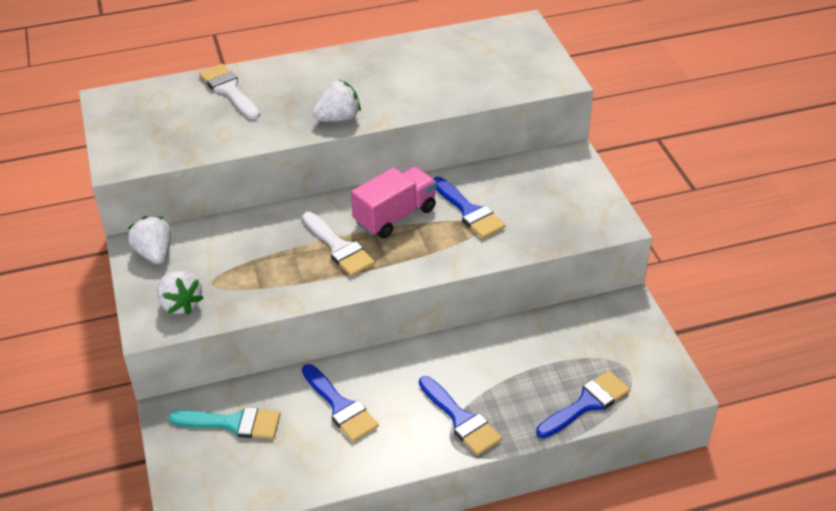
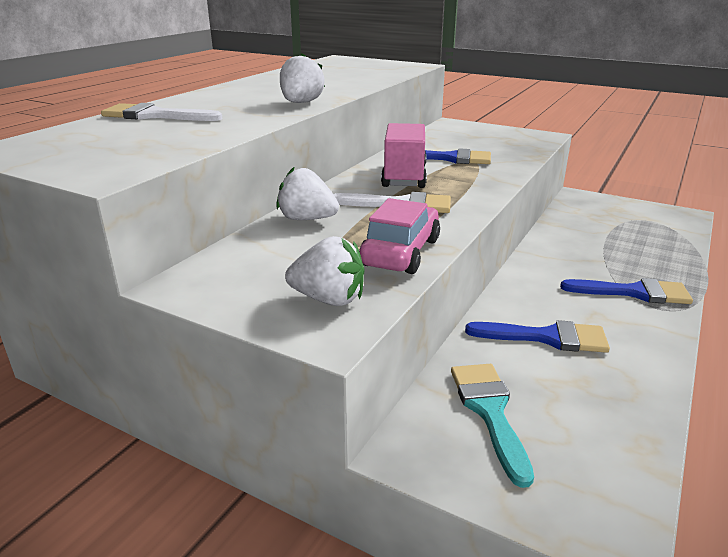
camera: 45 degrees left, 15 degrees down
(155, 253) = (218, 280): white strawberry -> white strawberry (307, 219)
(233, 423) = (489, 411): turquoise brush -> turquoise brush turned 60 degrees counterclockwise
(266, 293) = (400, 252): none -> pink car
(586, 403) = (669, 244): blue brush -> none

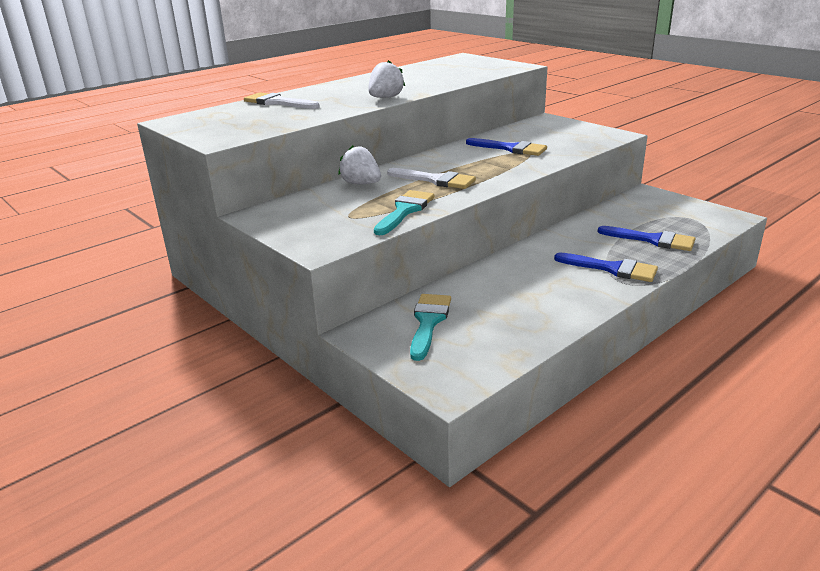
camera: 20 degrees right, 0 degrees up
(329, 299) = (334, 232): white strawberry -> none
(400, 252) = (405, 211): pink car -> turquoise brush
(404, 177) = (459, 160): pink truck -> none
(546, 337) = (510, 288): blue brush -> blue brush (653, 240)

